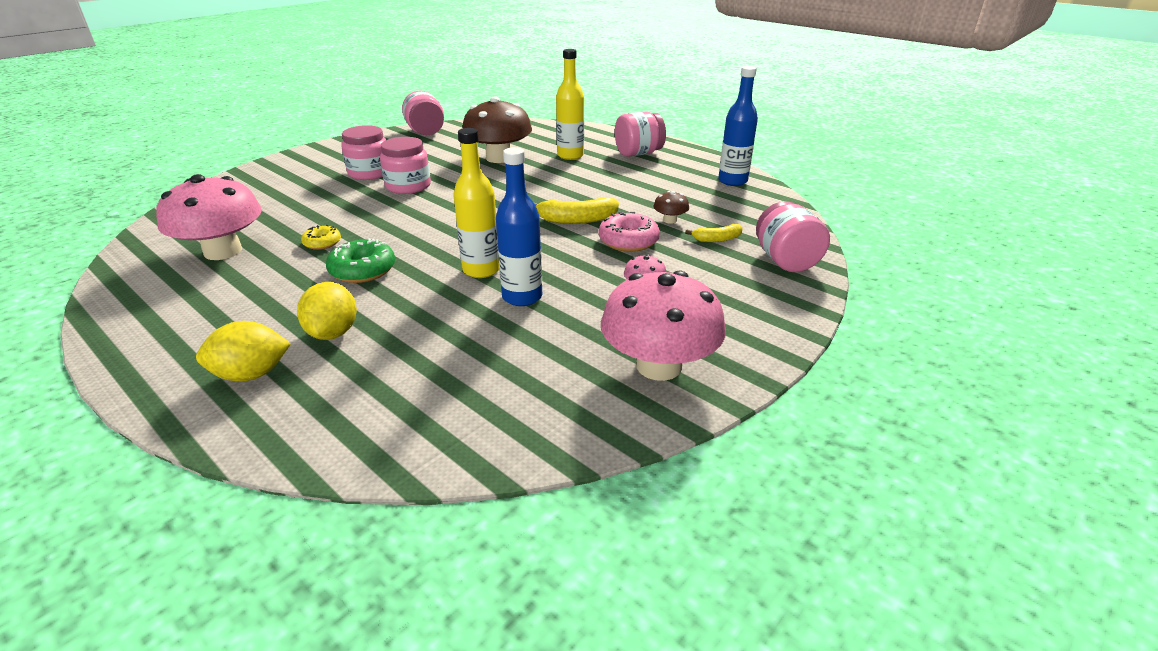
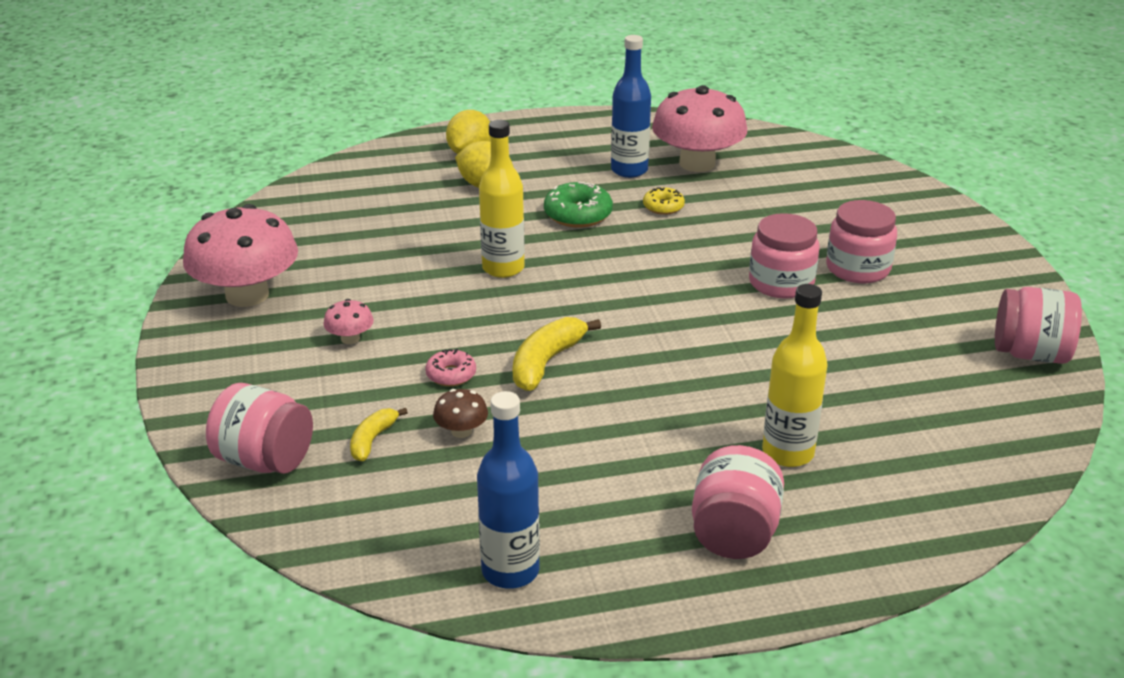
camera: 125 degrees right, 0 degrees up
(499, 158) = (835, 381): brown mushroom -> none
(522, 297) = (427, 272): blue bottle -> blue bottle (629, 170)
(628, 241) = (451, 374): pink donut -> pink donut, size x0.61

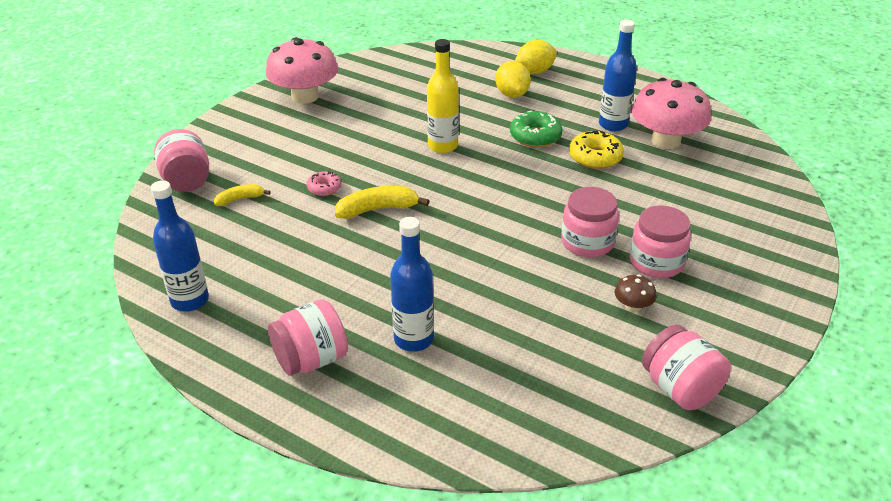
camera: 45 degrees right, 5 degrees up
(350, 338) = (312, 143): pink mushroom -> none
(461, 431) = (282, 219): brown mushroom -> brown mushroom (633, 306)
(663, 207) = (595, 157): yellow donut -> yellow donut, size x1.64
(788, 453) = (413, 339): yellow bottle -> blue bottle

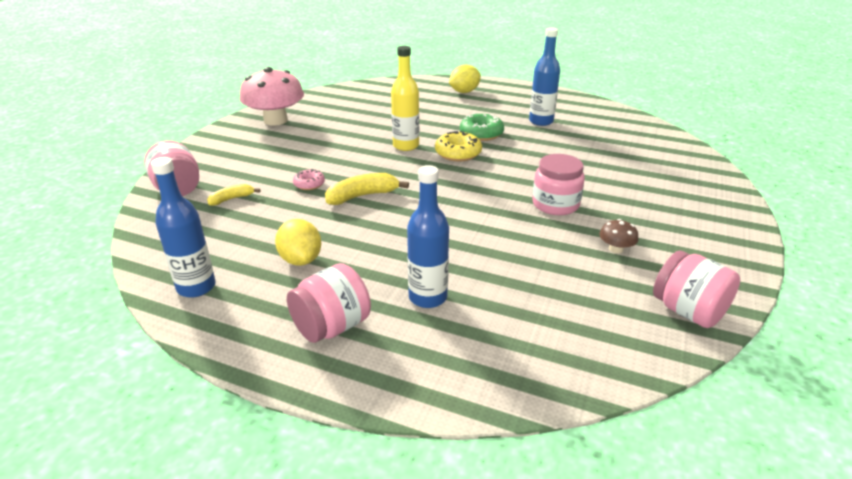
camera: 10 degrees left, 5 degrees down
(512, 94) = (451, 107): yellow lemon -> yellow lemon (301, 259)
(595, 157) = (536, 144): yellow donut -> yellow donut (458, 153)
(656, 262) = (620, 213): pink jar -> none
(666, 141) = (587, 129): pink mushroom -> none

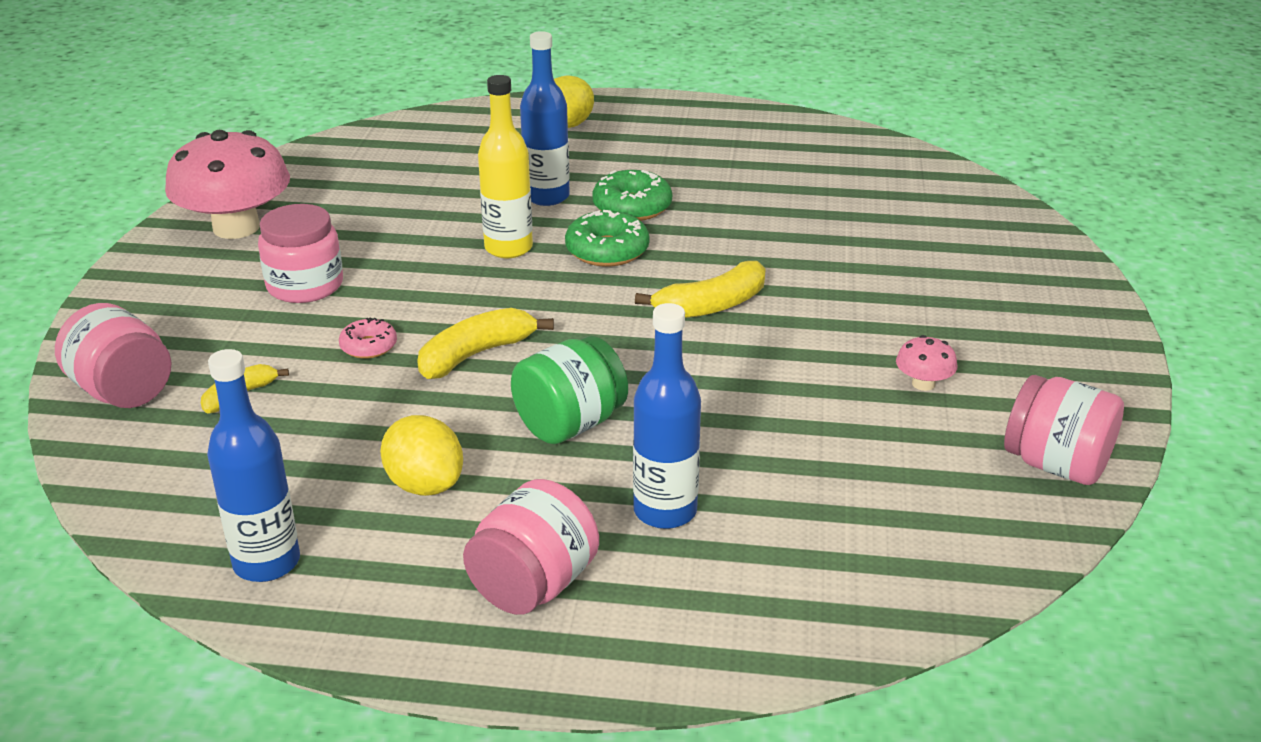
camera: 15 degrees left, 0 degrees up
(396, 240) = (570, 424): none -> green jar
(458, 153) = (607, 250): yellow donut -> green donut
(504, 188) = (711, 305): none -> yellow banana
(541, 121) = (725, 170): blue bottle -> blue bottle (547, 197)
(555, 204) = (805, 322): pink jar -> pink jar (305, 285)
(616, 249) = (923, 384): brown mushroom -> pink mushroom

